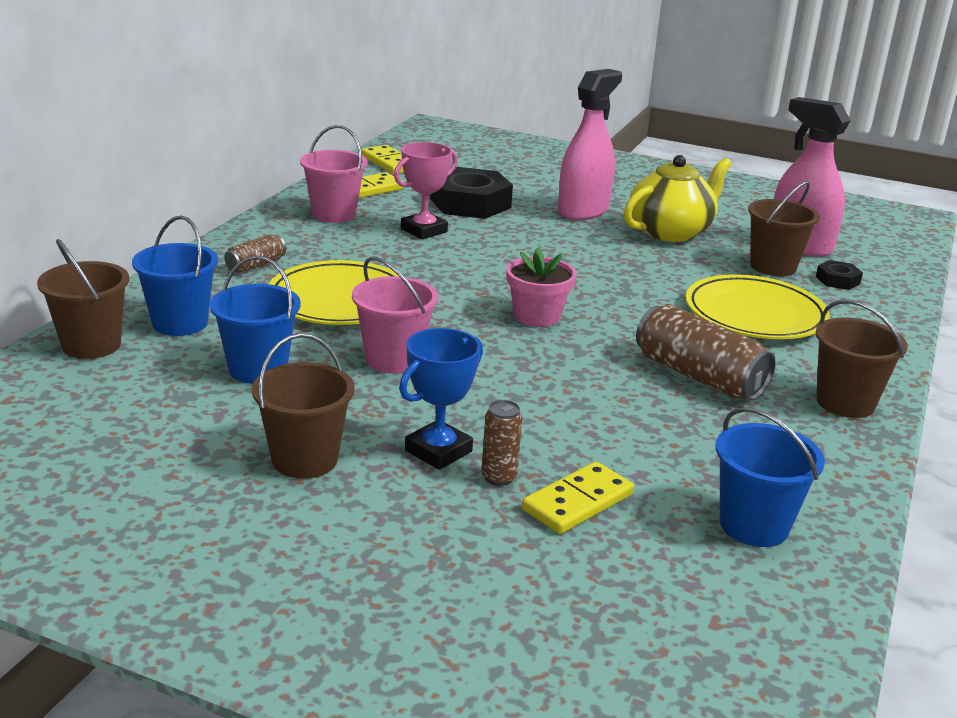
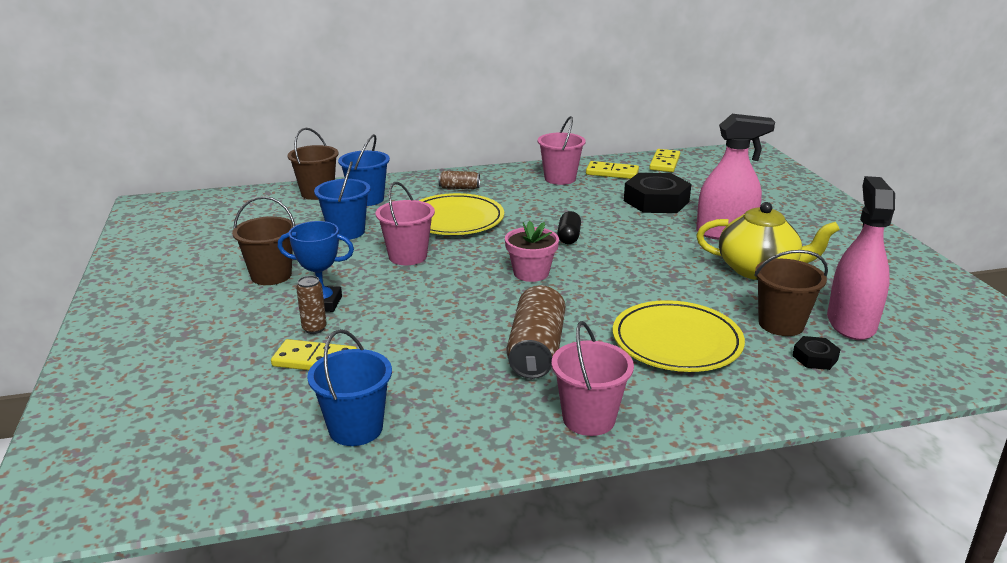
camera: 55 degrees right, 0 degrees up
(424, 230) = (587, 205): pink trophy -> none
(484, 268) = (568, 237): none -> black capsule
(845, 403) = (588, 419): brown bucket -> pink bucket

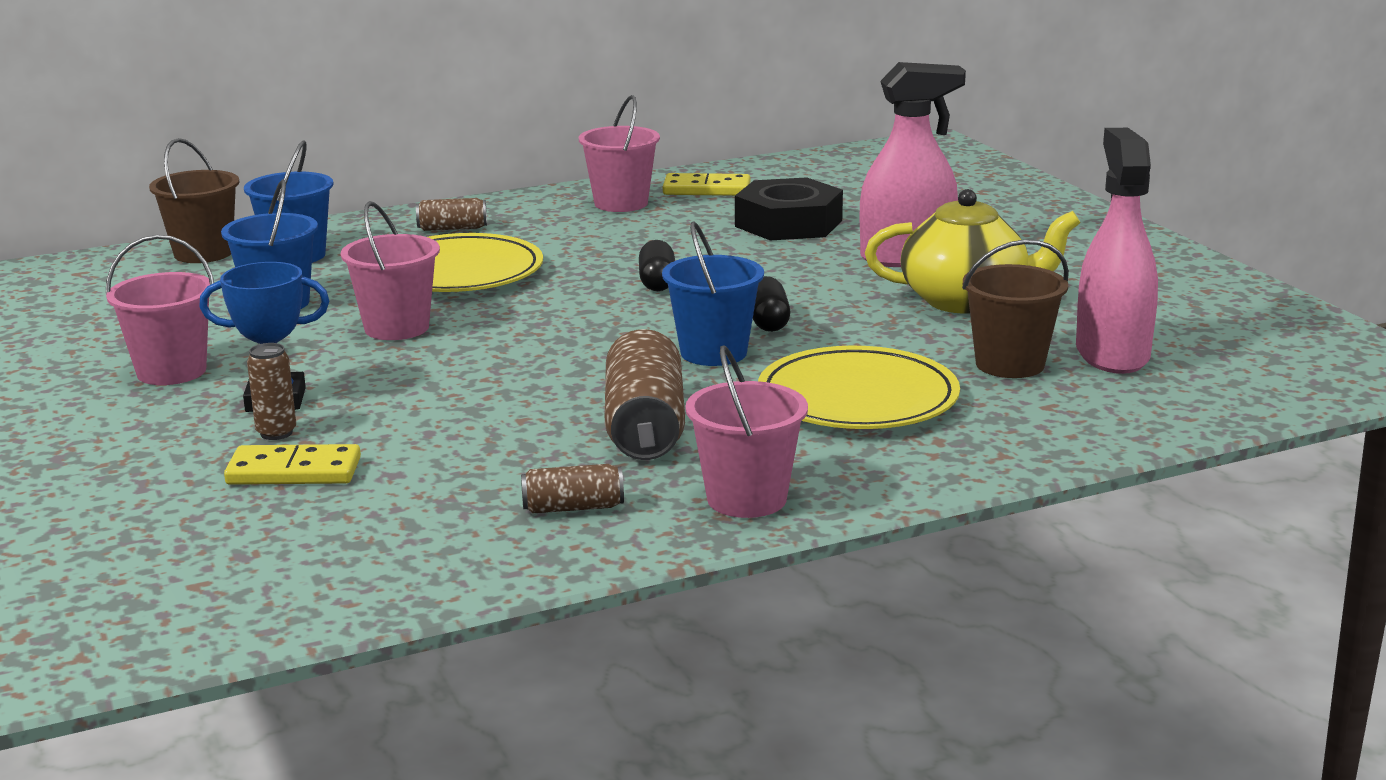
camera: 10 degrees left, 5 degrees down
(271, 275) = (171, 371): brown bucket -> pink bucket
(356, 428) = (393, 544): blue bucket -> blue bucket (713, 353)
(475, 412) = (573, 508): none -> brown can
(531, 273) = (609, 333): pink flower pot -> none
(630, 273) = (768, 321): none -> black capsule
(664, 163) = (791, 170): yellow domino -> none
(815, 358) = (1064, 399): black nut -> none

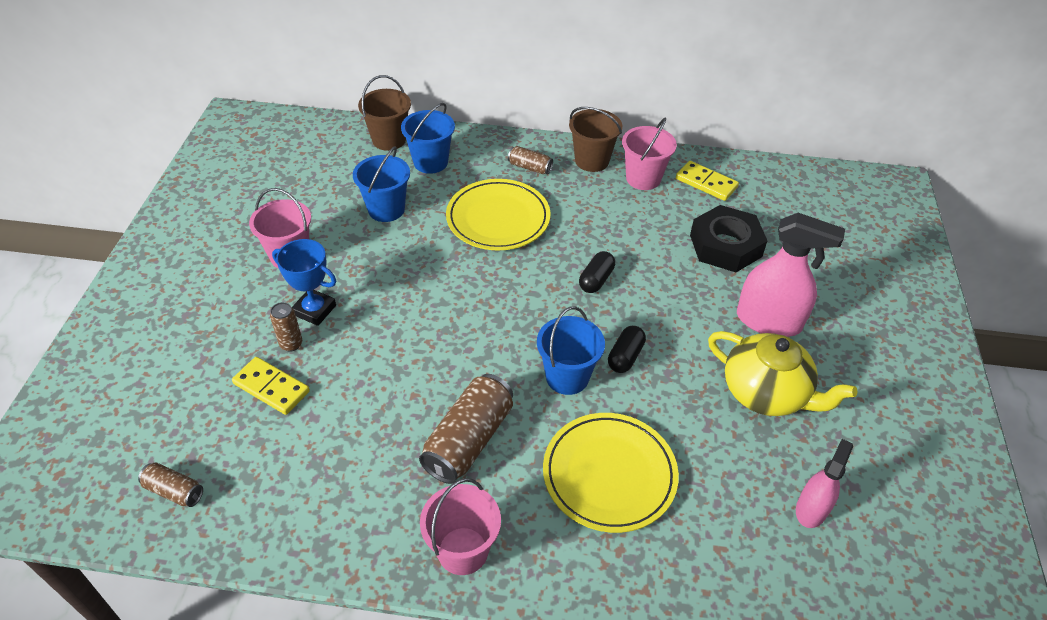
camera: 30 degrees right, 25 degrees up
(396, 328) = (423, 264): pink bucket -> none
(573, 508) = (370, 504): brown can -> brown can (174, 491)
(1010, 364) = (733, 485): brown bucket -> brown bucket (592, 161)
(1112, 354) = (811, 509): pink spray bottle -> pink spray bottle, size x0.60

